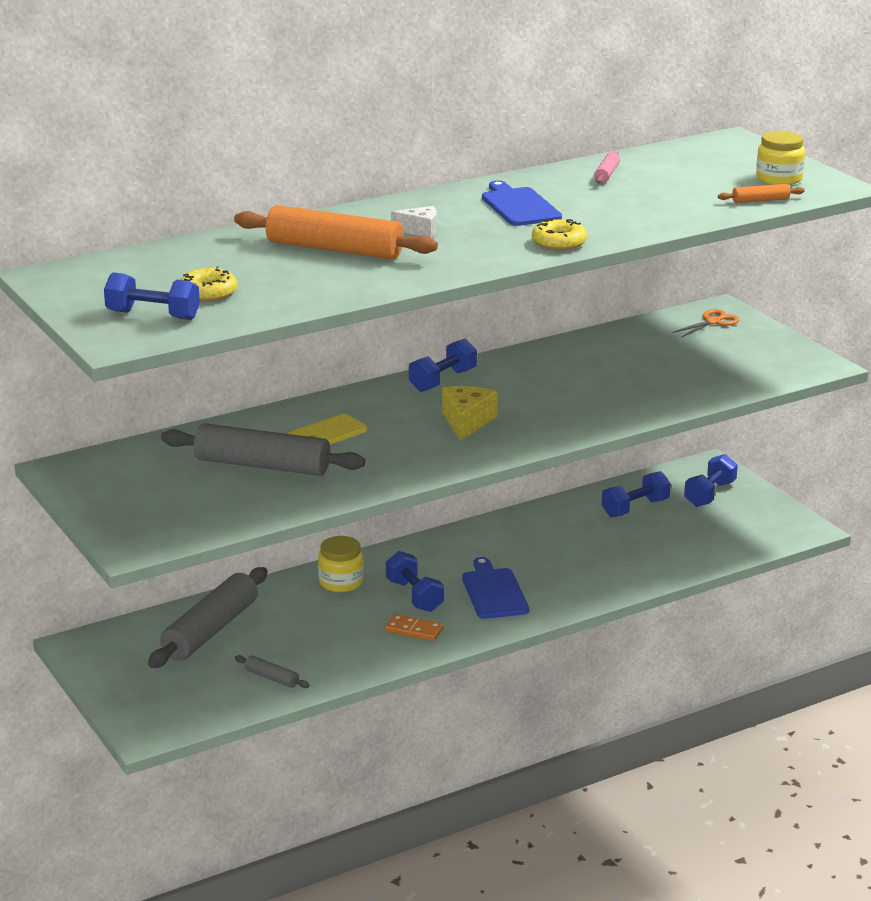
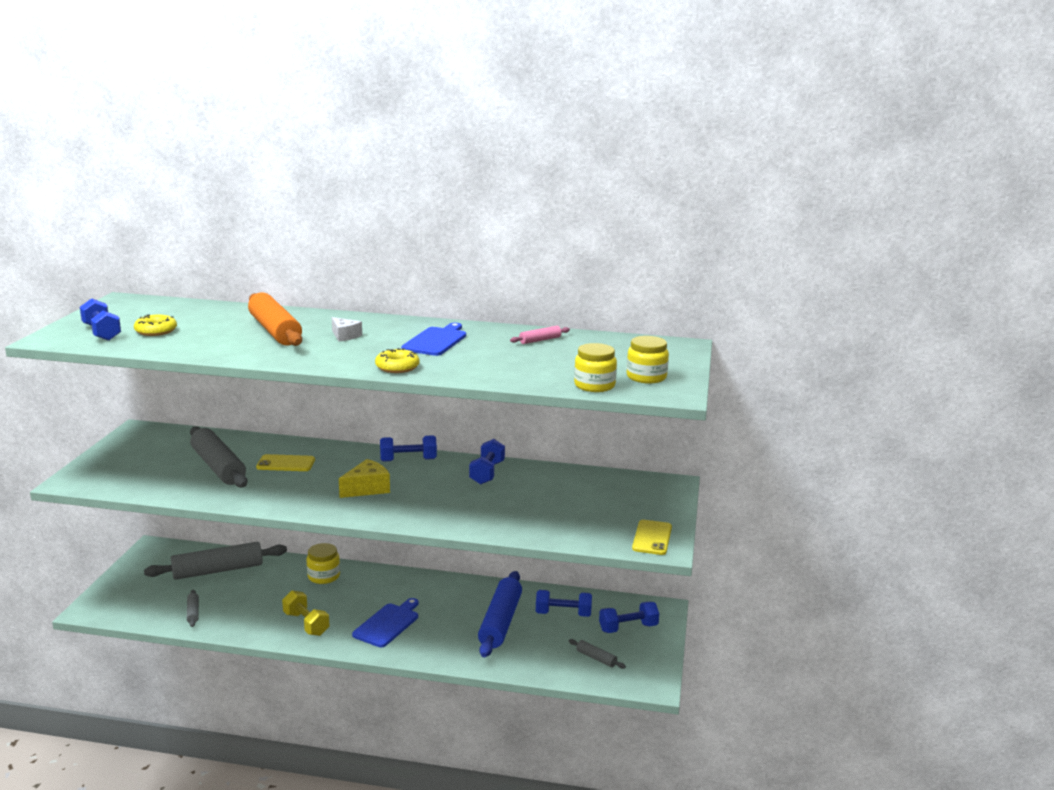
camera: 40 degrees right, 5 degrees down
(414, 596) = (343, 604): blue dumbbell -> blue dumbbell (487, 473)
(414, 630) = (306, 624): orange domino -> yellow dumbbell
(593, 541) = (500, 622): none -> blue rolling pin
(713, 322) = (648, 490): orange scissors -> none
(727, 530) = (596, 658): none -> grey rolling pin
(760, 200) = (594, 385): orange rolling pin -> yellow jar
(796, 360) = (652, 538): none -> yellow phone

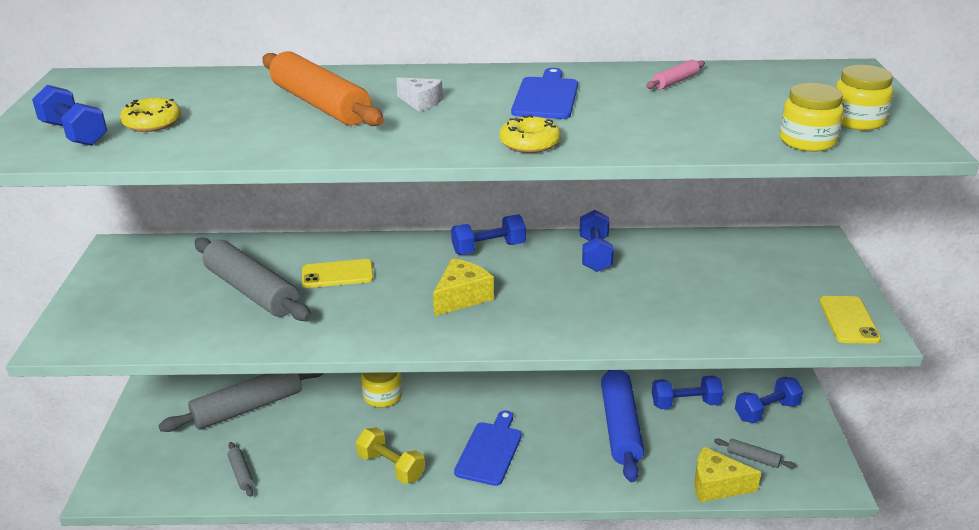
camera: 10 degrees left, 10 degrees up
(554, 672) = (716, 485): none -> yellow cheese

